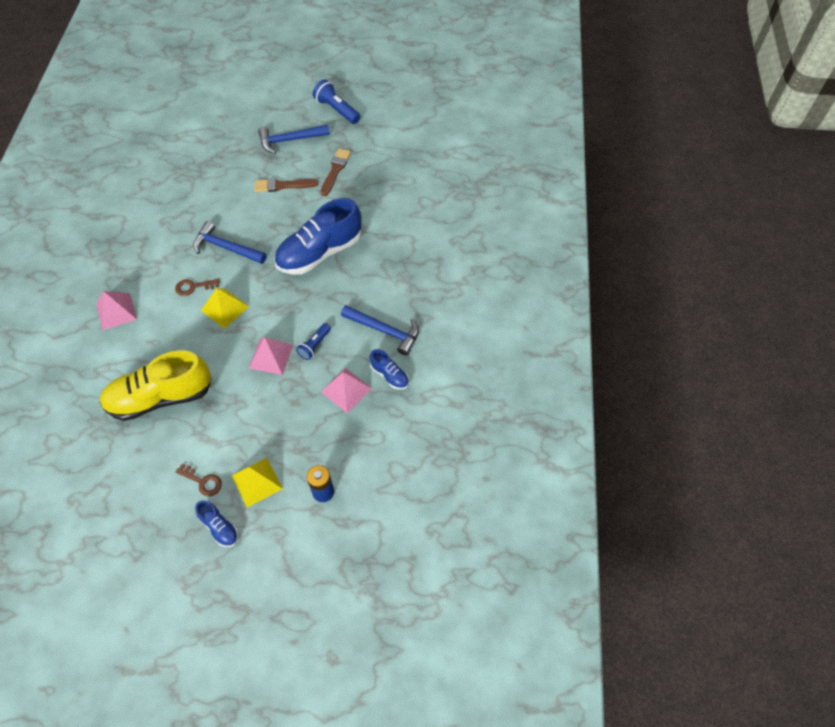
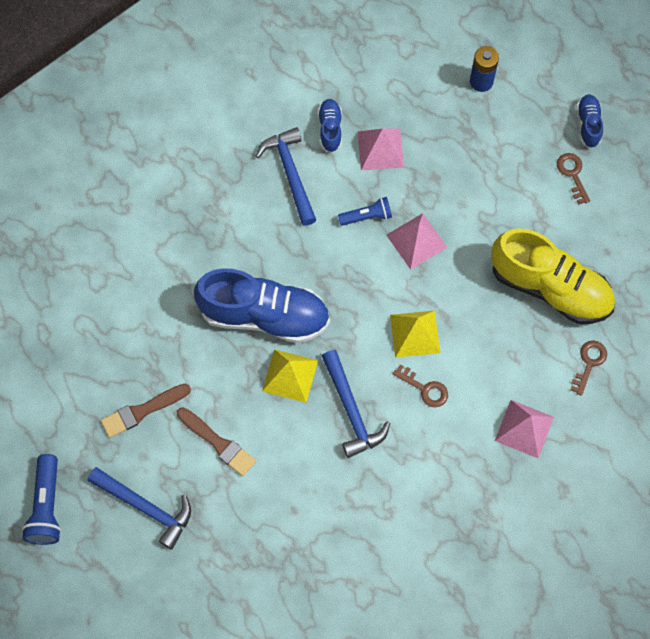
camera: 135 degrees left, 10 degrees up
(101, 374) = (589, 363): none -> brown key
(257, 482) = (528, 135): yellow pyramid -> yellow pyramid (290, 375)

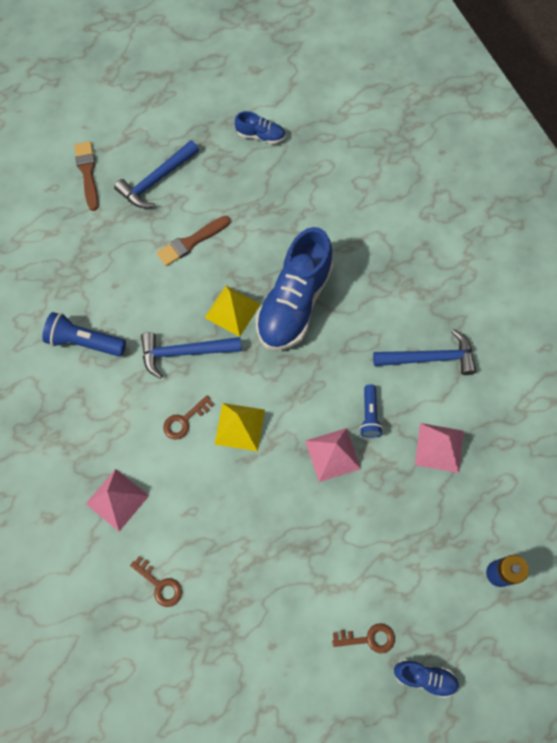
camera: 105 degrees right, 0 degrees up
(47, 506) = (182, 115): blue flashlight -> blue flashlight (85, 342)
(142, 411) = (237, 193): brown brush -> brown brush (87, 173)
(330, 129) = (470, 405): blue shoe -> blue shoe (260, 136)
(550, 287) = (249, 571): yellow shoe -> none

